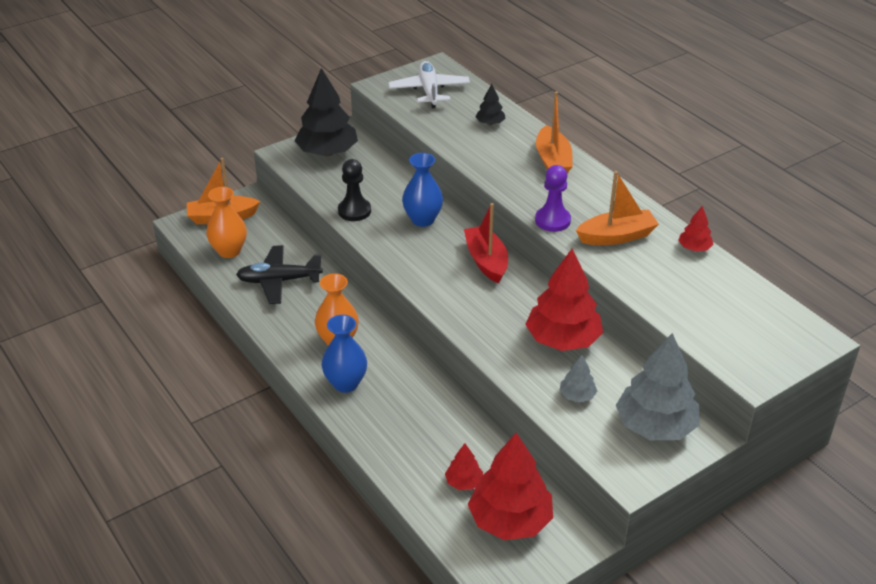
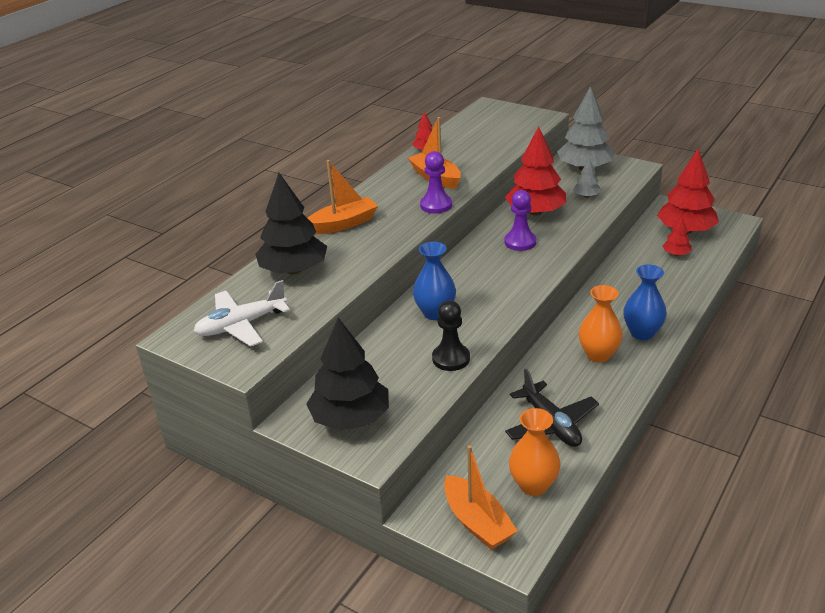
camera: 110 degrees left, 5 degrees down
(486, 261) = (470, 264): red boat -> none
(490, 123) = (294, 270): black tree -> black tree, size x2.14
(505, 306) = (520, 242): none -> purple pawn

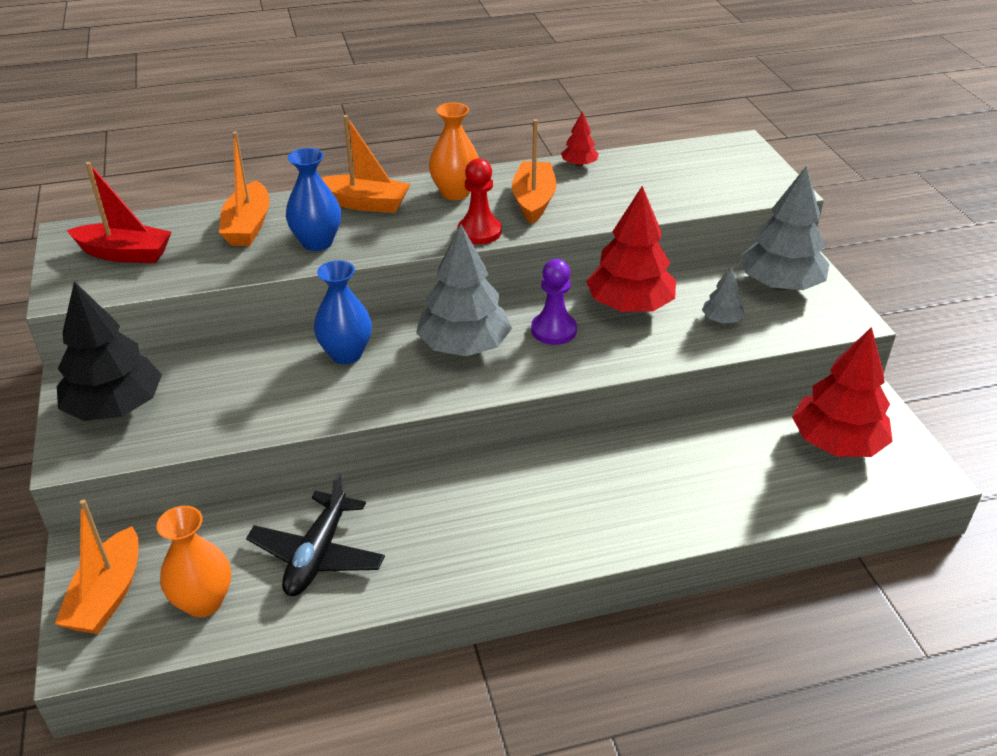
camera: 40 degrees right, 5 degrees up
(241, 325) = (125, 254): white plane -> red boat
(294, 270) = (248, 226): black tree -> orange boat
(436, 205) = (479, 232): purple pawn -> red pawn
(451, 358) = (280, 410): black pawn -> none
(490, 274) = (464, 346): none -> grey tree
(598, 355) = (483, 518): orange vase -> orange vase (455, 193)
(642, 333) = (570, 529): blue vase -> blue vase (317, 242)
(676, 254) = (772, 464): red tree -> none

